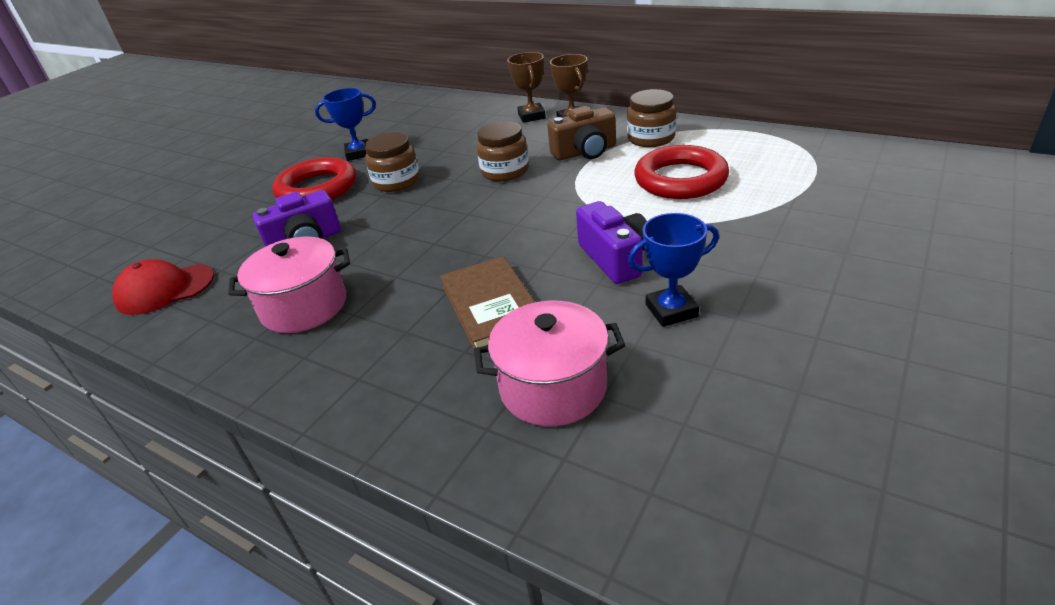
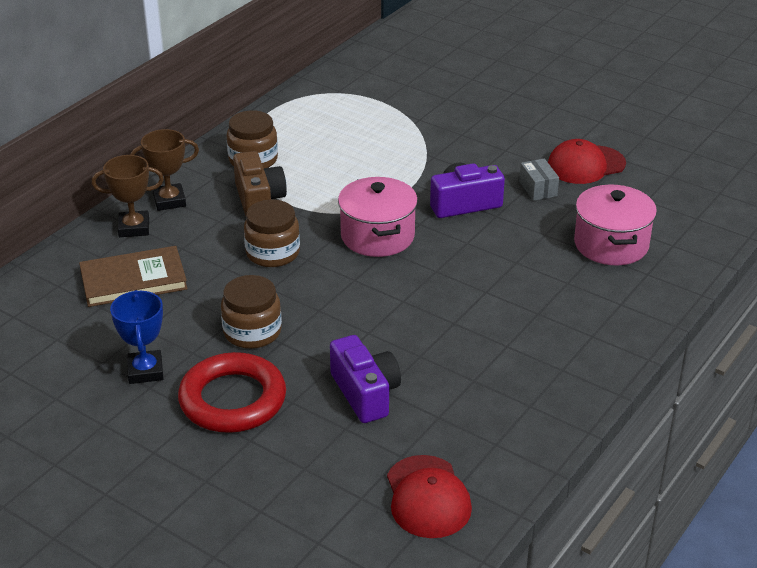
camera: 90 degrees left, 0 degrees up
(304, 306) = (488, 378): pink pot -> pink pot (377, 236)
(491, 306) = (513, 268): brown book -> brown book (133, 280)
(671, 310) = (538, 189): blue trophy -> grey box
(680, 179) = (348, 157): red ring -> none
(757, 351) = (585, 165): none -> red cap

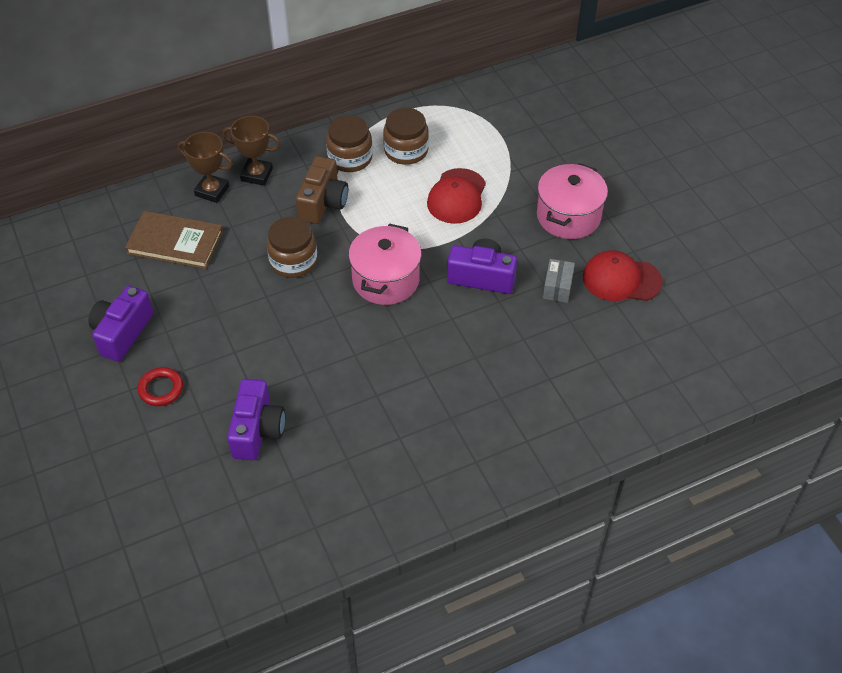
camera: 30 degrees right, 15 degrees up
(145, 371) = (122, 333): blue trophy -> purple camera
(233, 400) = (161, 389): red ring -> red ring, size x0.50
(252, 332) = (221, 332): brown jar -> brown jar (406, 151)
(427, 497) = (227, 549): red cap -> red cap (457, 196)
(611, 244) = (571, 375): pink pot -> pink pot (568, 216)

